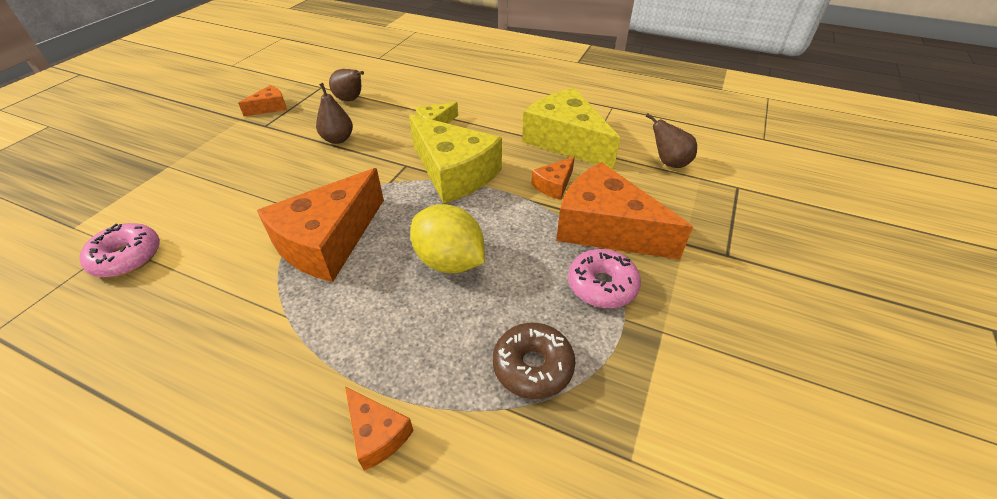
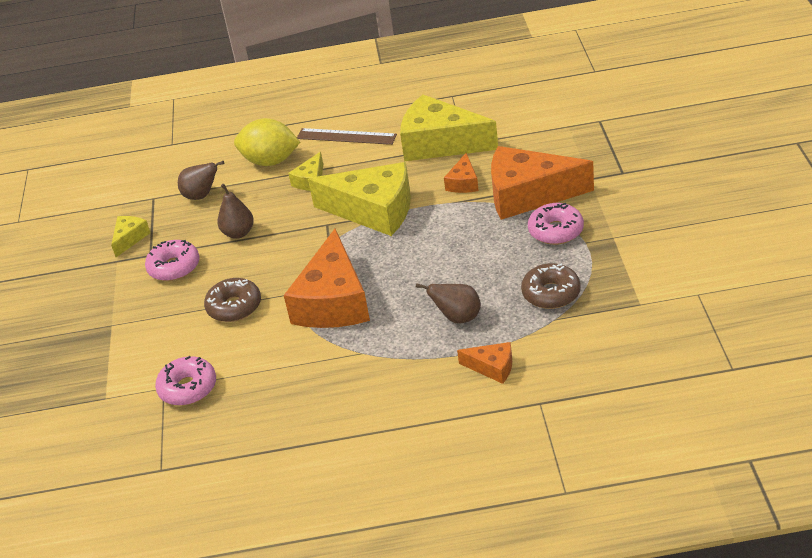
camera: 25 degrees left, 5 degrees down
(256, 200) = (234, 307): none -> brown donut
(265, 143) = (174, 267): none -> pink donut
(270, 107) = (130, 238): orange cheese -> yellow cheese
(449, 261) = (439, 268): yellow lemon -> yellow lemon (270, 161)
(497, 103) = (346, 137): none -> brown ruler
(669, 163) = (536, 124): brown pear -> brown pear (457, 318)

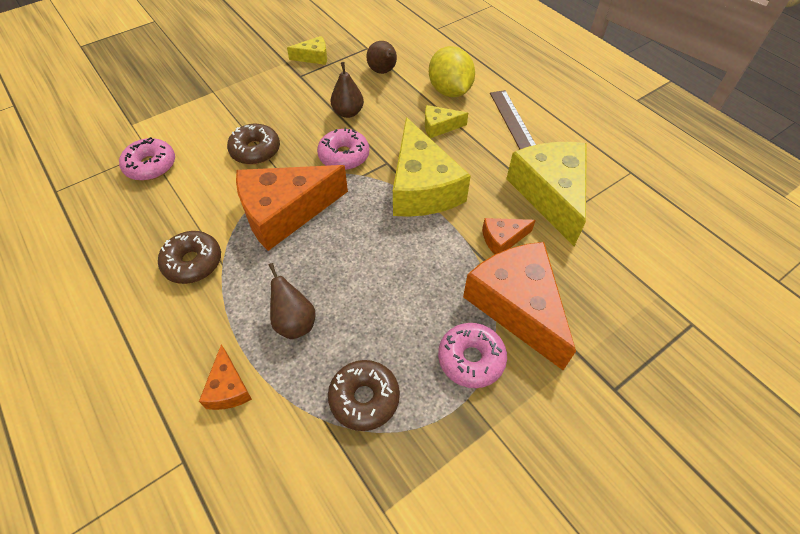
camera: 55 degrees right, 15 degrees up
(174, 267) = (290, 95): pink donut -> pink donut (344, 156)
(345, 372) = (193, 262): none -> brown donut

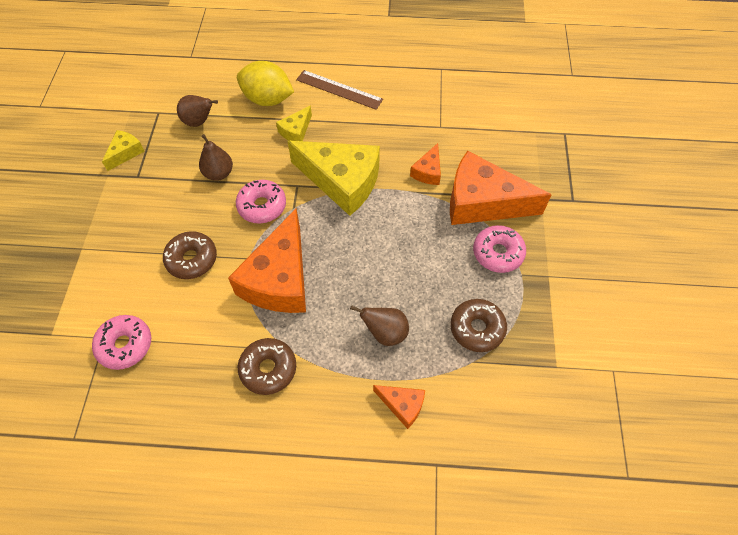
camera: 50 degrees left, 5 degrees up
(550, 194) = (418, 120): yellow cheese -> none

